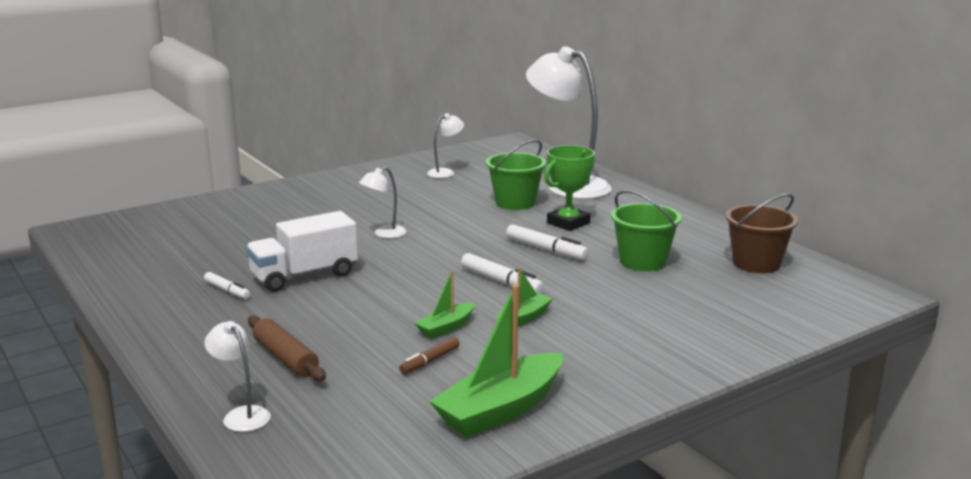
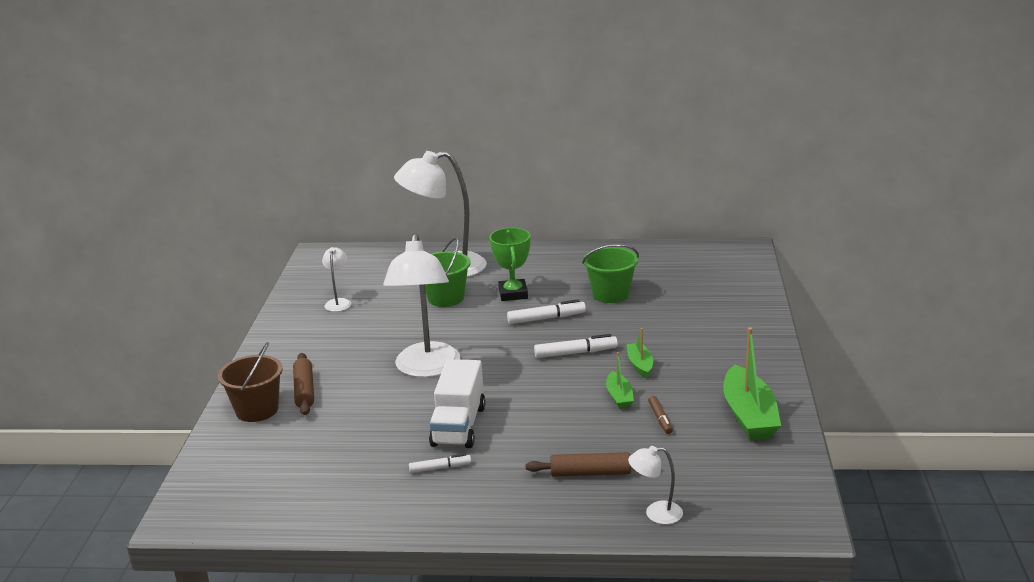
camera: 50 degrees left, 5 degrees up
(293, 206) = (304, 390): none -> brown rolling pin
(384, 234) = (427, 369): white lamp -> white lamp, size x2.21
(756, 263) = (662, 262): brown bucket -> brown bucket (257, 410)

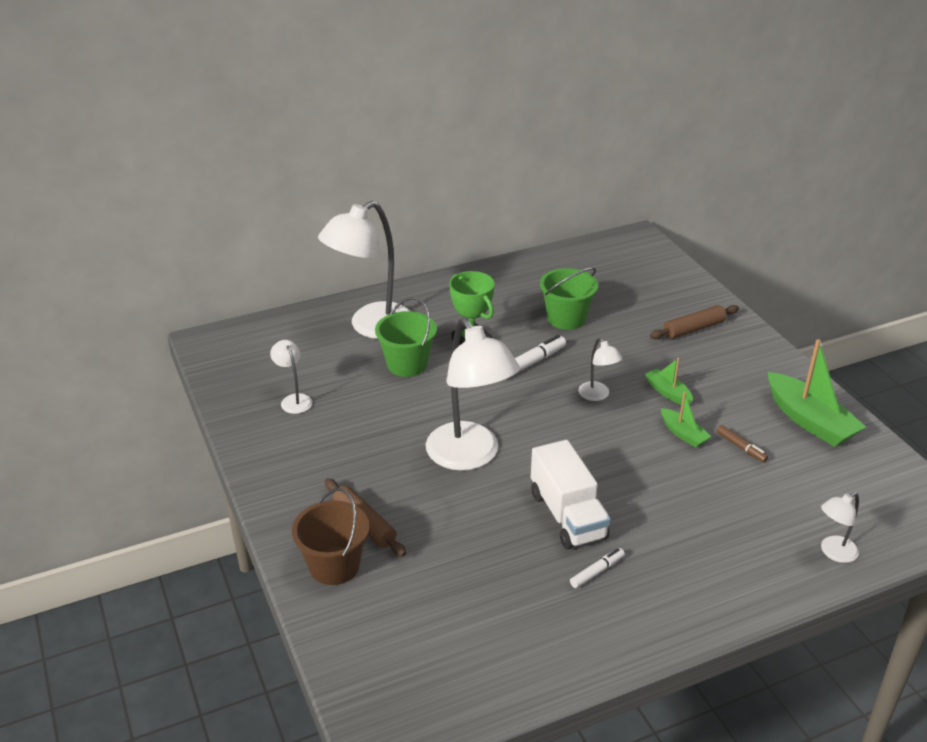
camera: 30 degrees left, 10 degrees up
(576, 353) = (597, 395): white marker -> white lamp
(590, 473) = (738, 528): brown rolling pin -> brown rolling pin (694, 329)

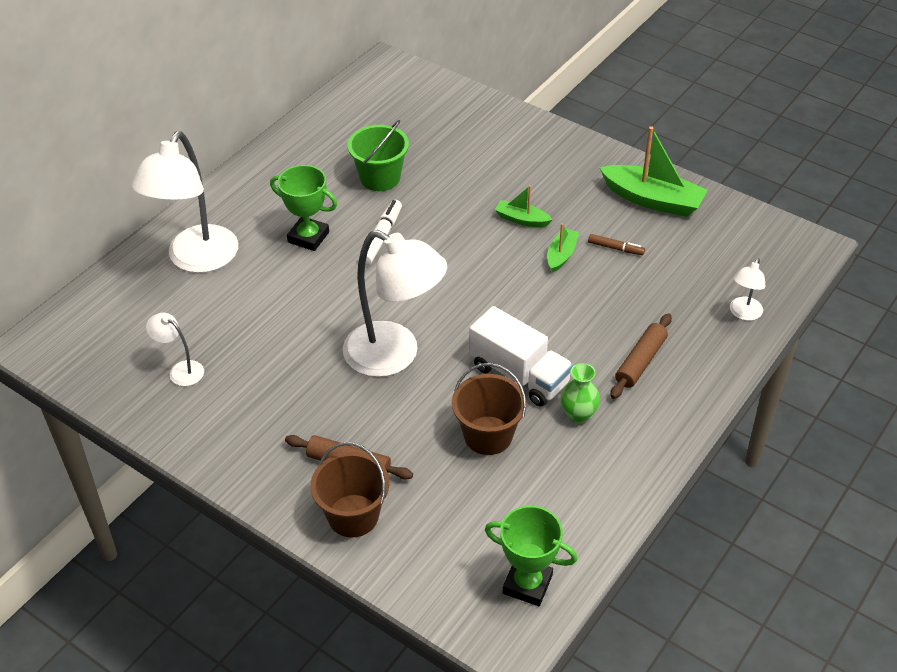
camera: 30 degrees left, 10 degrees up
(407, 364) = (264, 286): green bucket -> none
(436, 694) = (527, 584): none -> green trophy
(500, 553) = (488, 435): none -> brown bucket
(597, 395) = (463, 247): white lamp -> none
(597, 571) = (578, 414): white marker -> green vase
(683, 434) = (561, 255): green boat -> green boat turned 90 degrees counterclockwise
(694, 329) = (501, 145): brown rolling pin -> brown rolling pin (640, 362)

